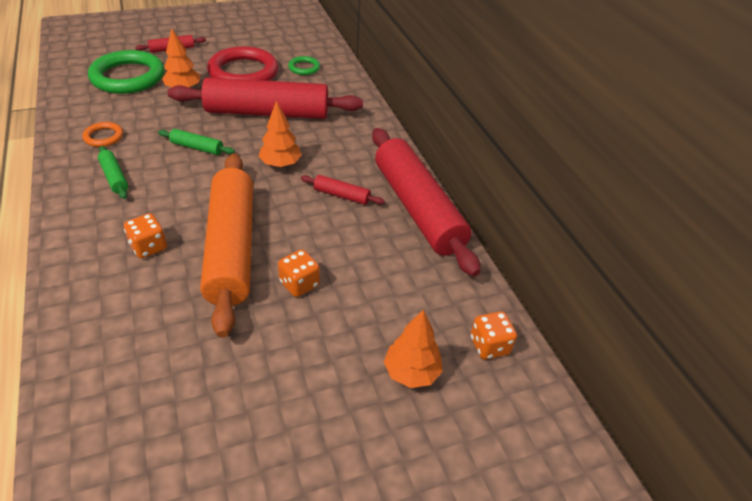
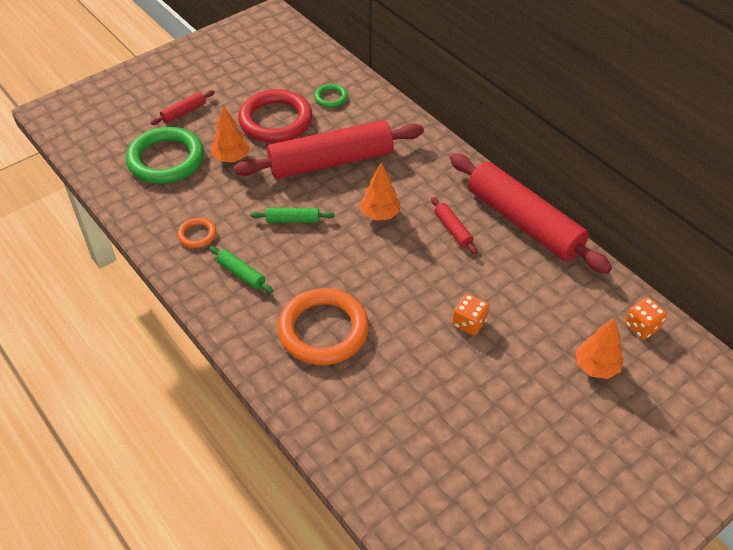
camera: 15 degrees left, 5 degrees up
(149, 247) = (323, 330): orange dice -> orange ring
(231, 248) = (392, 309): orange rolling pin -> none
(341, 195) = (453, 230): red rolling pin -> red rolling pin turned 60 degrees clockwise

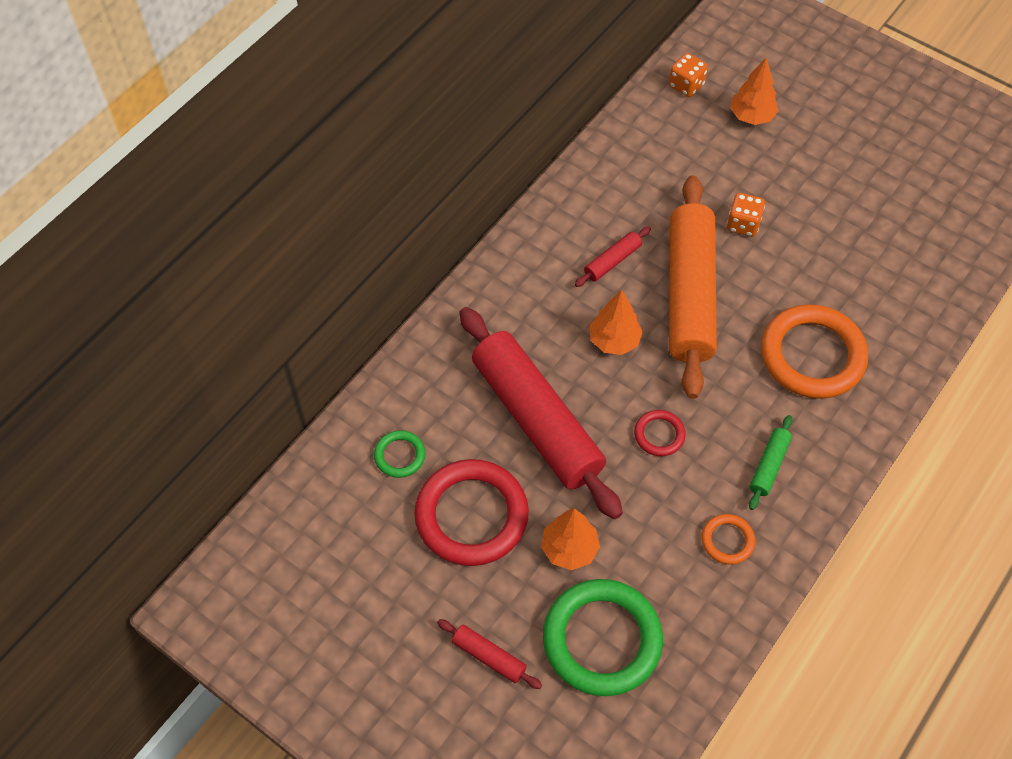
camera: 105 degrees left, 10 degrees up
(293, 220) = (659, 435): green rolling pin -> red ring
(407, 268) = (689, 294): none -> orange rolling pin
(523, 222) = (576, 196): red rolling pin -> none

